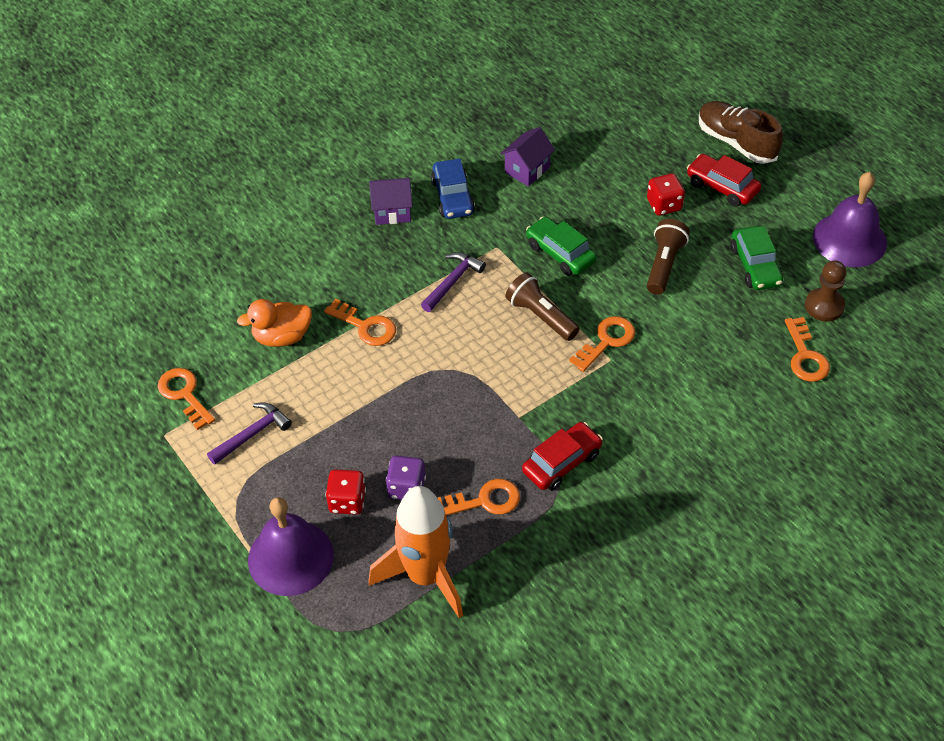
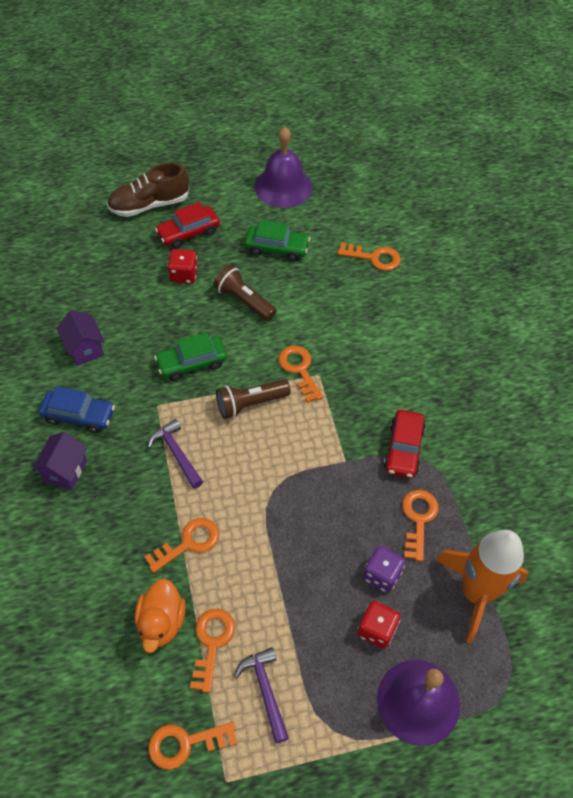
camera: 70 degrees left, 5 degrees up
(279, 379) = (212, 642): none -> orange key
(562, 462) = (403, 449): red car -> red car turned 150 degrees counterclockwise
(824, 306) = (335, 227): brown pawn -> none

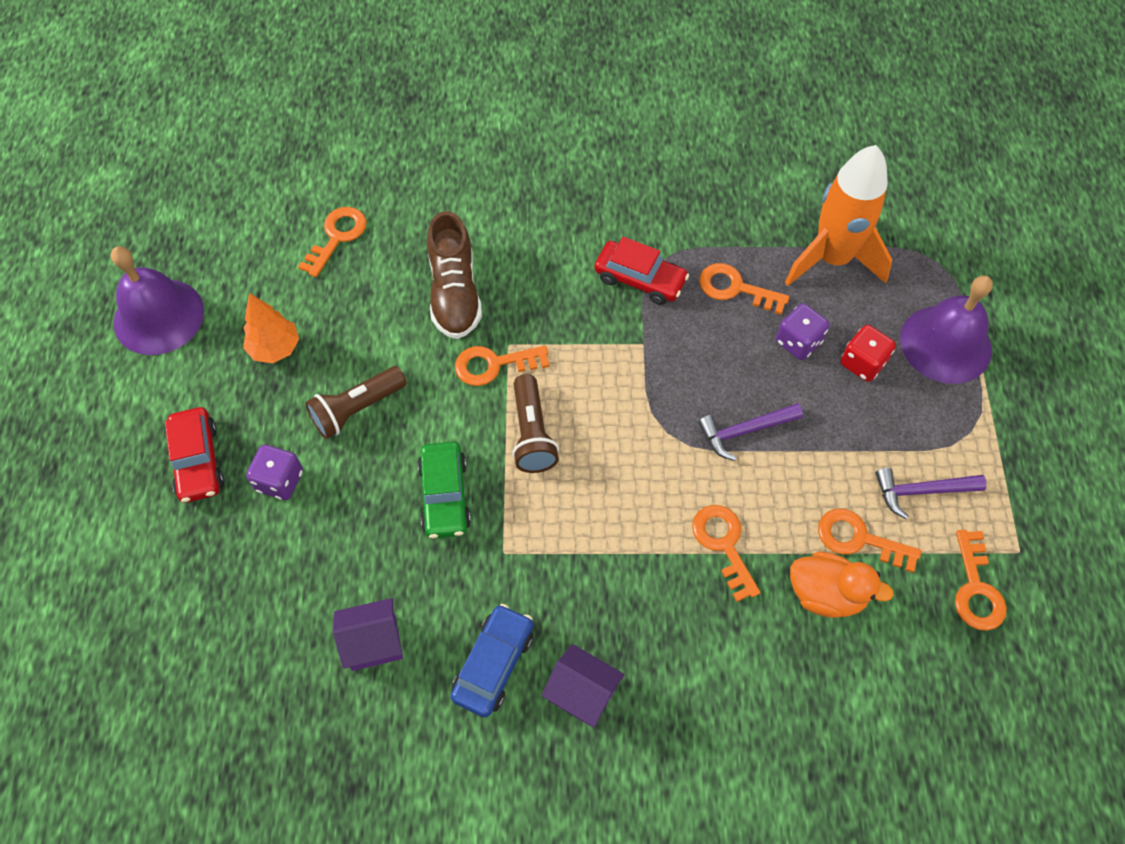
camera: 75 degrees left, 5 degrees up
(149, 205) = (115, 509): brown shoe -> brown shoe (454, 292)
(176, 453) = (588, 539): purple hammer -> purple hammer (744, 431)
(184, 275) = (280, 481): red dice -> purple dice
(277, 248) = (275, 348): green car -> orange tree

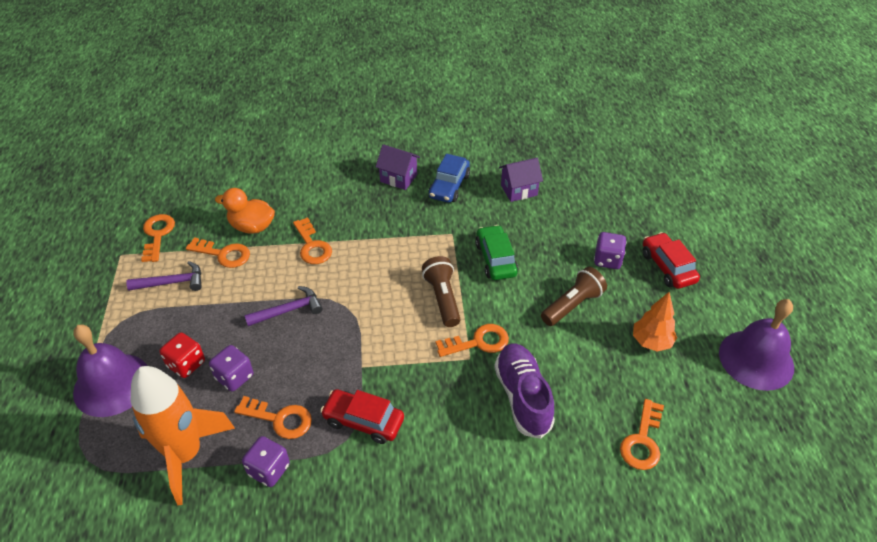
camera: 175 degrees right, 15 degrees down
(454, 292) = (523, 397): brown shoe -> purple shoe
(739, 238) = (269, 470): none -> purple dice

